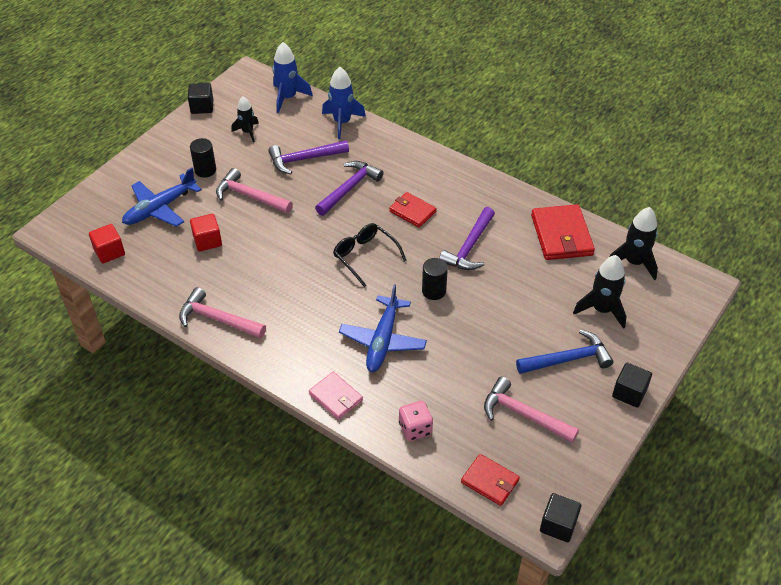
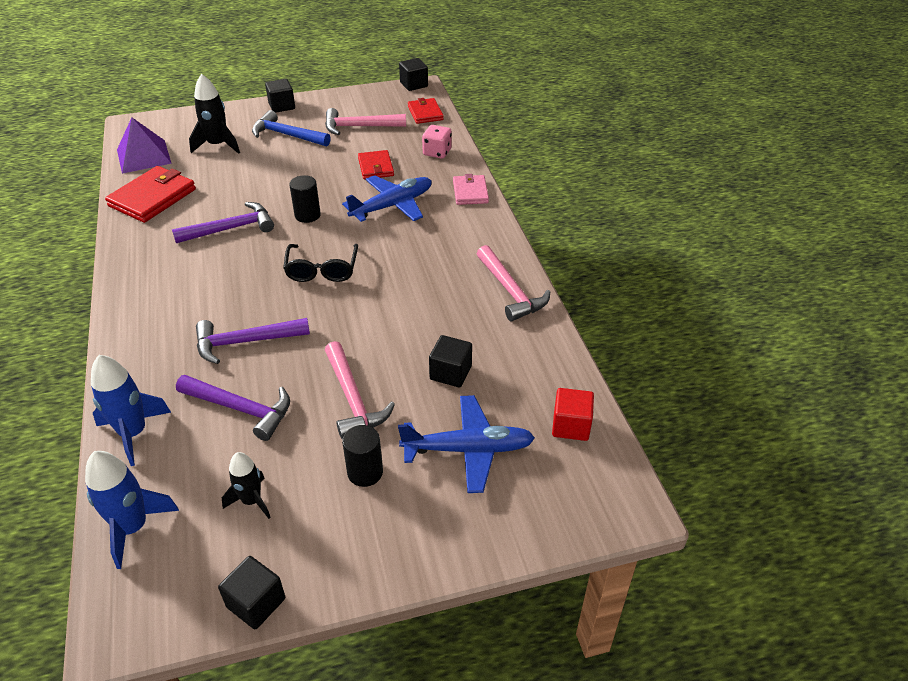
camera: 140 degrees left, 5 degrees down
(207, 241) = (450, 373): red cube -> black cube
(412, 211) = (226, 283): red wallet -> red wallet (375, 167)
(523, 415) = (359, 127): pink hammer -> pink hammer turned 105 degrees clockwise
(634, 262) = (144, 156): black rocket -> purple pyramid

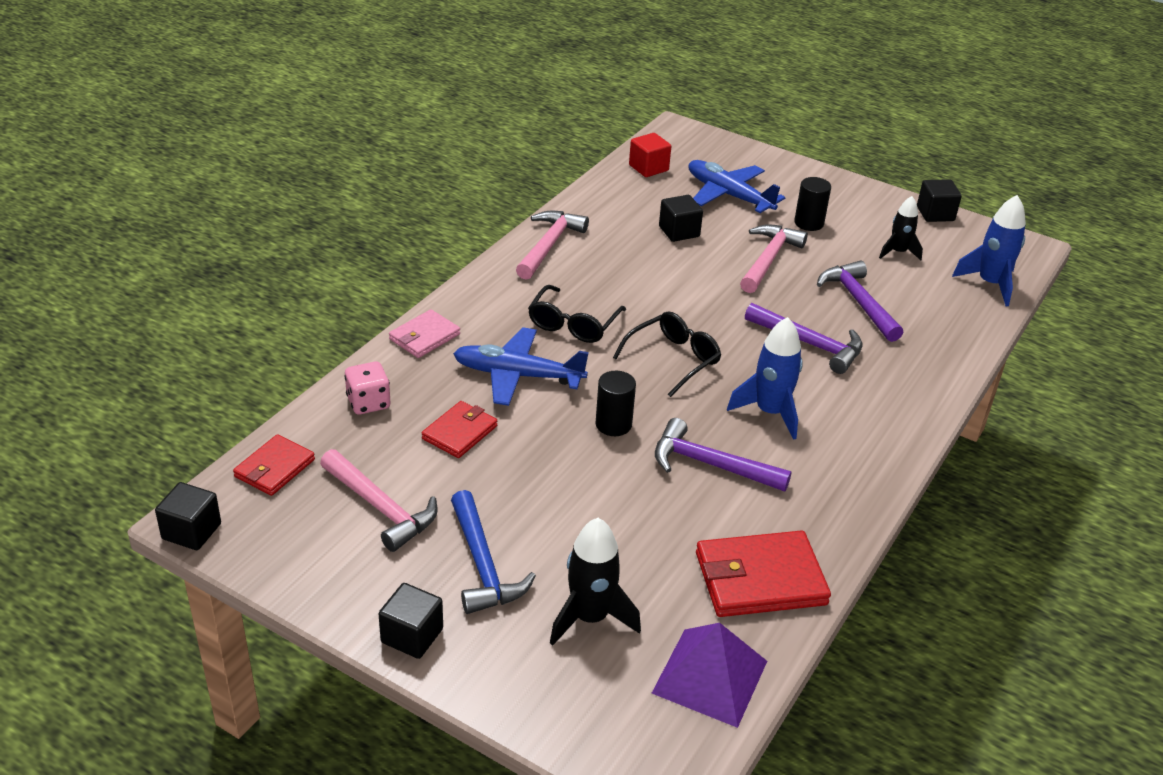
camera: 135 degrees left, 5 degrees down
(133, 433) = (956, 335): blue rocket -> blue rocket (770, 412)
(410, 251) = (573, 323): none -> black glasses

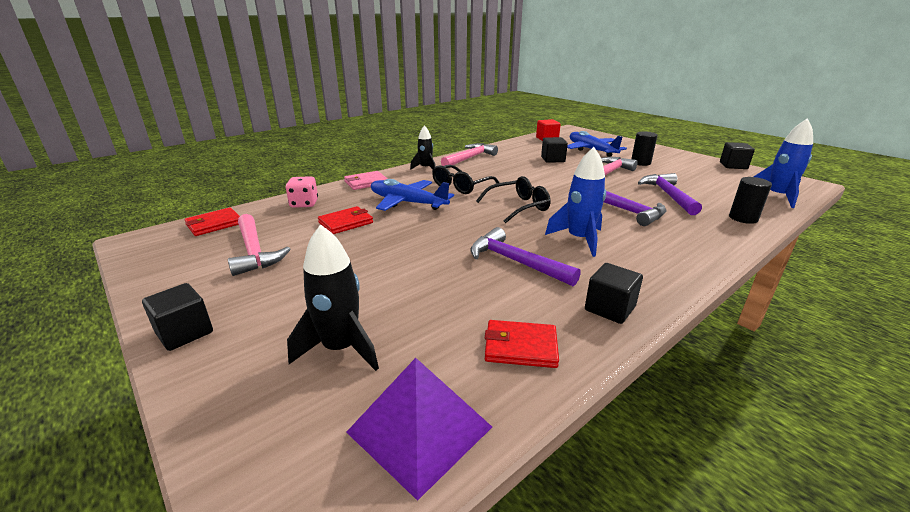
camera: 20 degrees right, 10 degrees down
(191, 531) = (125, 246): black cube -> black cube (609, 308)
(483, 565) = (289, 295): blue hammer -> none
(613, 424) = (454, 231): black cylinder -> black cylinder (743, 218)
(760, 578) = (520, 347): red wallet -> red wallet, size x0.61
(898, 252) = (703, 178): black rocket -> black rocket (425, 168)

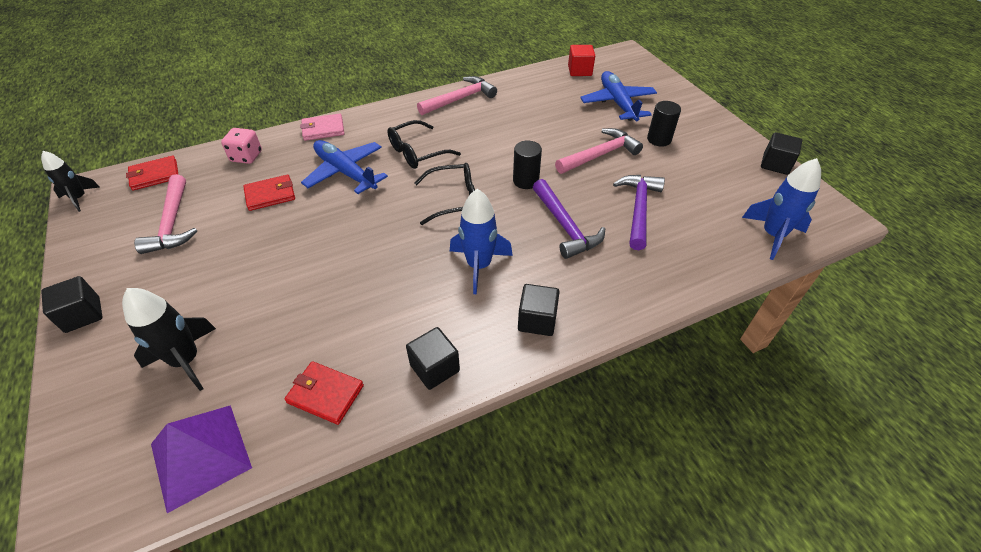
camera: 15 degrees right, 20 degrees up
(425, 168) = (399, 112): black rocket -> black rocket (79, 198)
(516, 262) = (393, 286): purple hammer -> none
(553, 159) = (555, 116): black cube -> black cube (537, 320)
(743, 218) = (691, 266): black cylinder -> black cylinder (525, 181)

